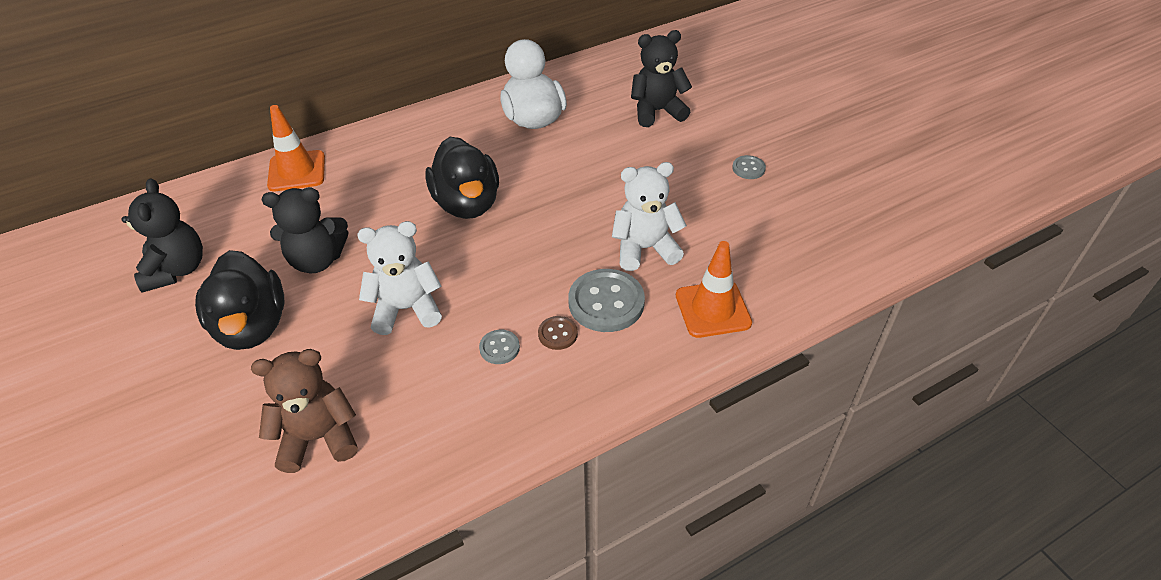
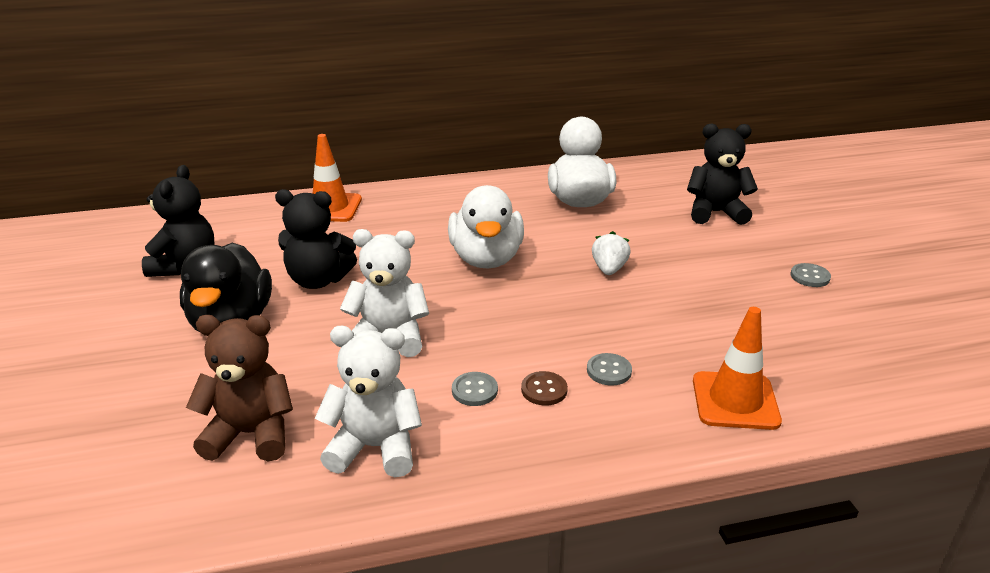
camera: 15 degrees right, 15 degrees down
(467, 203) = (486, 259): black duck -> white duck
(579, 194) = (609, 269): none -> white strawberry
(606, 302) = (609, 371): grey button -> grey button, size x0.50
(645, 249) = (668, 329): white teddy bear -> white teddy bear (375, 447)

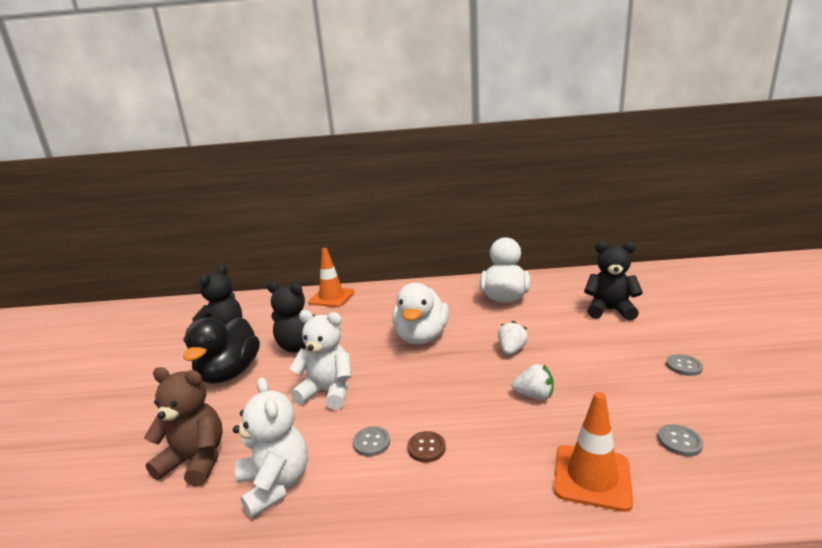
camera: 15 degrees right, 10 degrees down
(375, 447) = (275, 484): white teddy bear -> white teddy bear turned 45 degrees clockwise
(609, 371) = (485, 436): grey button -> grey button (679, 441)
(651, 321) = (534, 395): none -> white strawberry

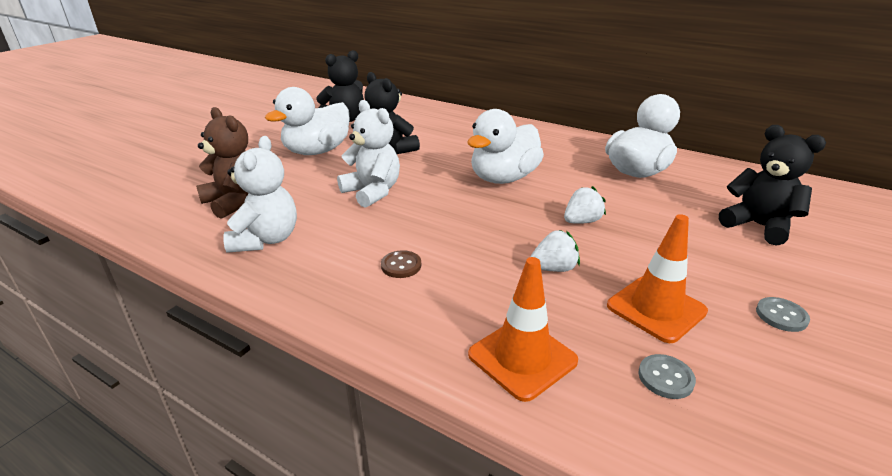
camera: 30 degrees right, 10 degrees up
(229, 373) = (317, 151): black duck -> white duck
(331, 297) = (460, 119): orange traffic cone -> orange traffic cone (656, 309)
(371, 442) = (363, 242): grey button -> none
(534, 395) = (553, 268): white strawberry -> white strawberry turned 60 degrees counterclockwise

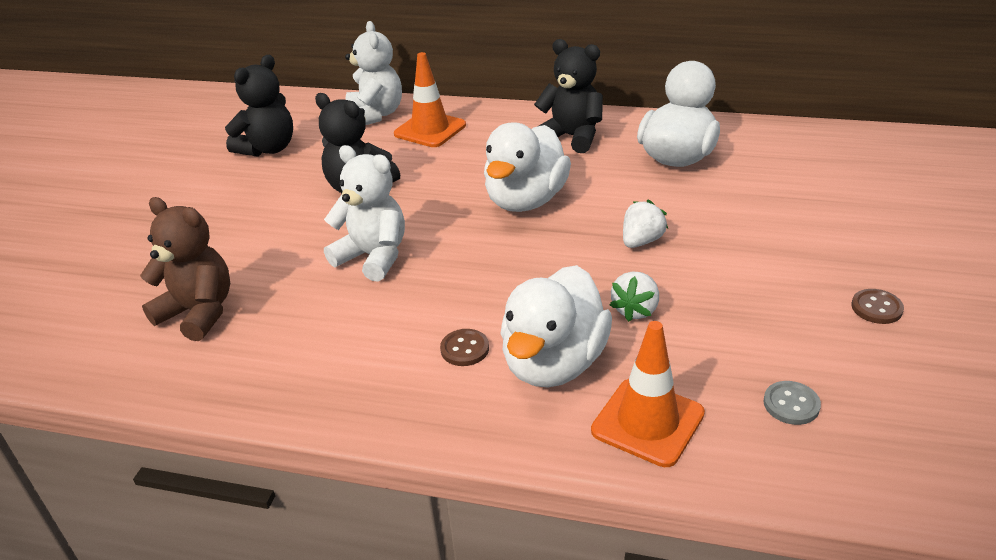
camera: 15 degrees left, 5 degrees up
(266, 239) = (278, 356): white teddy bear -> white teddy bear (375, 115)
(317, 151) = (261, 210): white duck -> white duck (554, 363)
(553, 268) = (635, 310): white strawberry -> white strawberry turned 150 degrees clockwise
(656, 309) = (757, 331): orange traffic cone -> orange traffic cone (430, 130)
(758, 226) = (827, 204): black teddy bear -> black teddy bear (571, 137)
(781, 316) = (876, 308): grey button -> brown button

